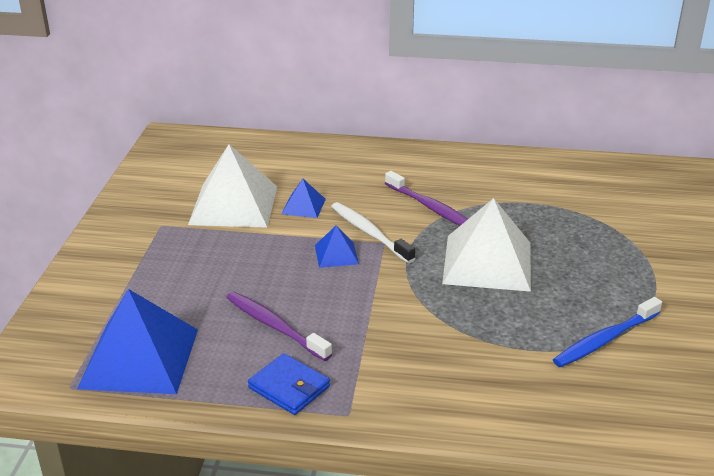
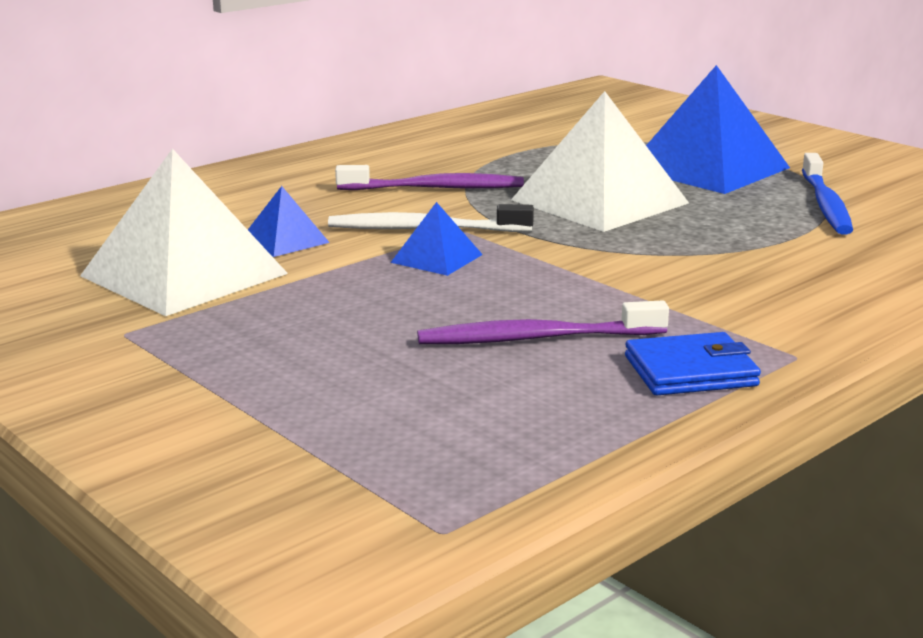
camera: 50 degrees left, 10 degrees down
(139, 358) = (456, 450): blue pyramid -> blue pyramid (707, 168)

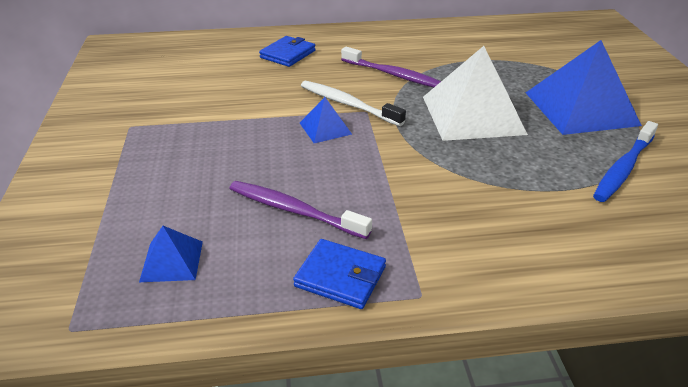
camera: 35 degrees right, 15 degrees up
(183, 274) = (200, 97): white pyramid -> none
(238, 201) = (287, 54): none -> blue wallet
(284, 240) = (272, 89): blue pyramid -> blue pyramid (171, 261)

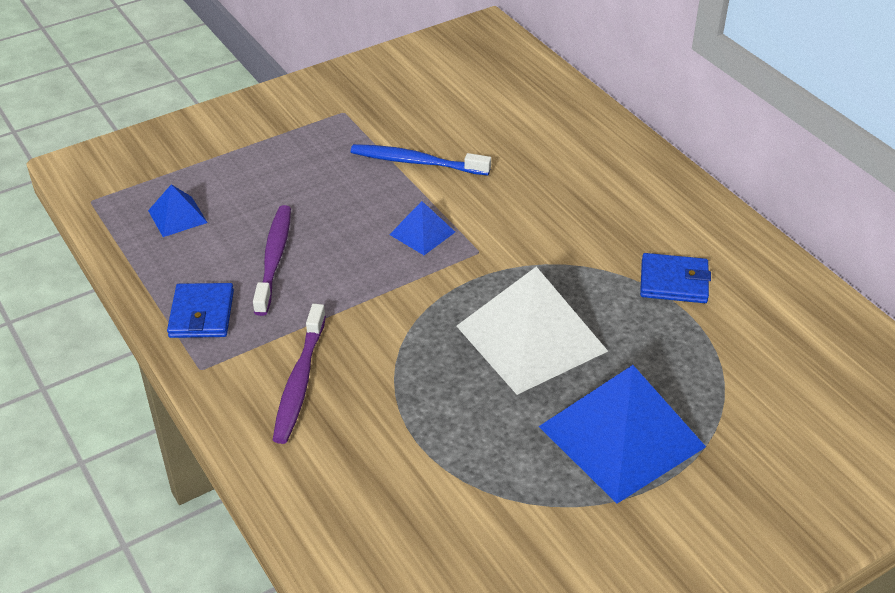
camera: 65 degrees right, 5 degrees up
(287, 54) = (565, 151): blue wallet -> blue wallet (674, 282)
(348, 104) = (483, 234): white toothbrush -> none
(393, 75) = (581, 248): purple toothbrush -> purple toothbrush (300, 381)
(623, 168) = (494, 491): blue toothbrush -> blue toothbrush (416, 162)

